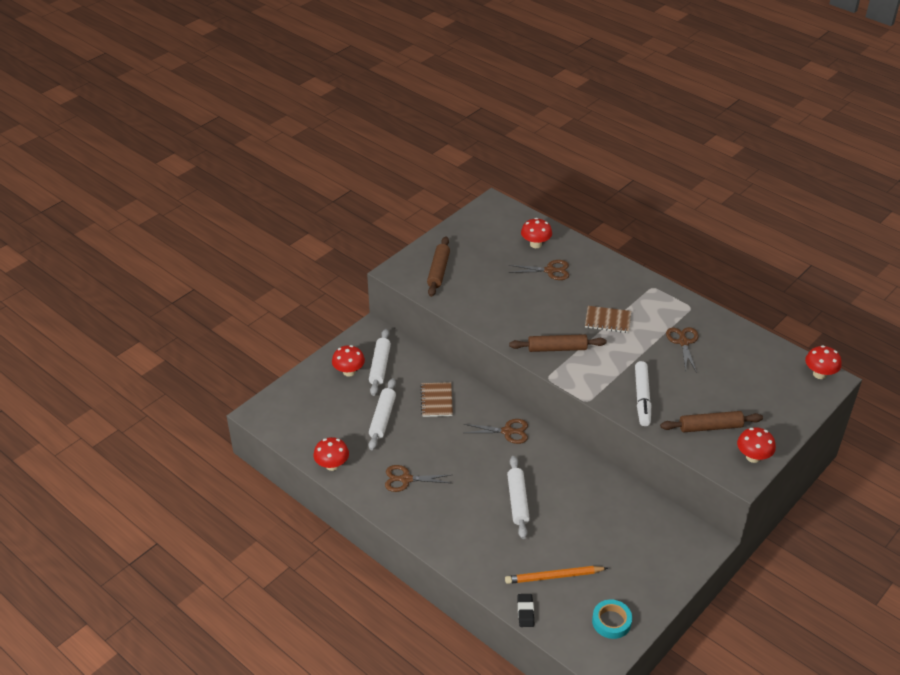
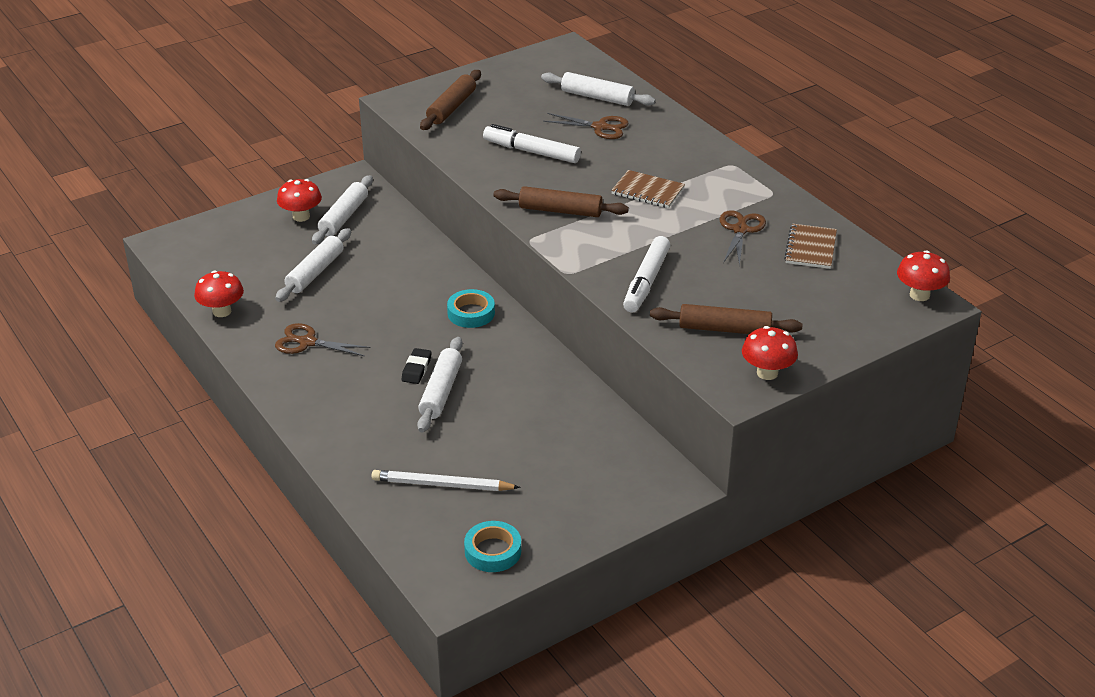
camera: 15 degrees right, 5 degrees down
(436, 400) = (396, 265): brown notebook -> brown notebook (810, 248)
(508, 431) = (471, 313): brown scissors -> turquoise tape
(513, 300) = (531, 152): none -> white marker
(525, 612) = (381, 517): black eraser -> black eraser (416, 369)
(535, 244) = (597, 97): red mushroom -> white rolling pin
(554, 576) = (442, 485): orange pencil -> white pencil

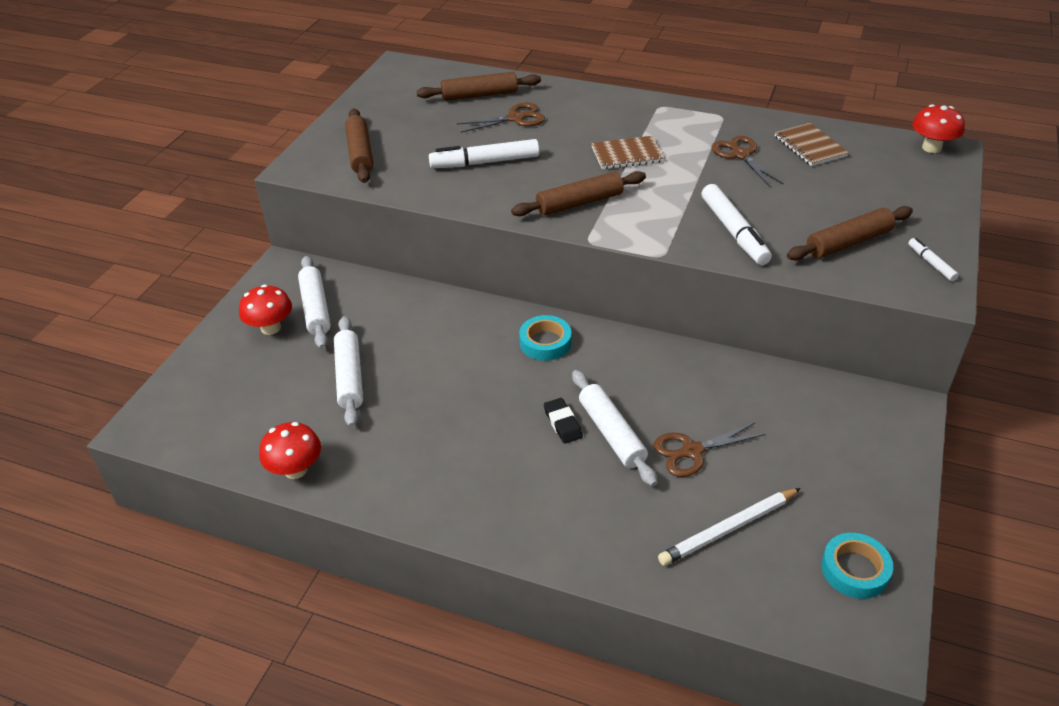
camera: 35 degrees left, 5 degrees up
(307, 342) = (425, 454): brown scissors -> brown scissors (691, 451)
(597, 97) = (479, 95): white rolling pin -> brown rolling pin
(767, 373) = (931, 263): red mushroom -> white marker

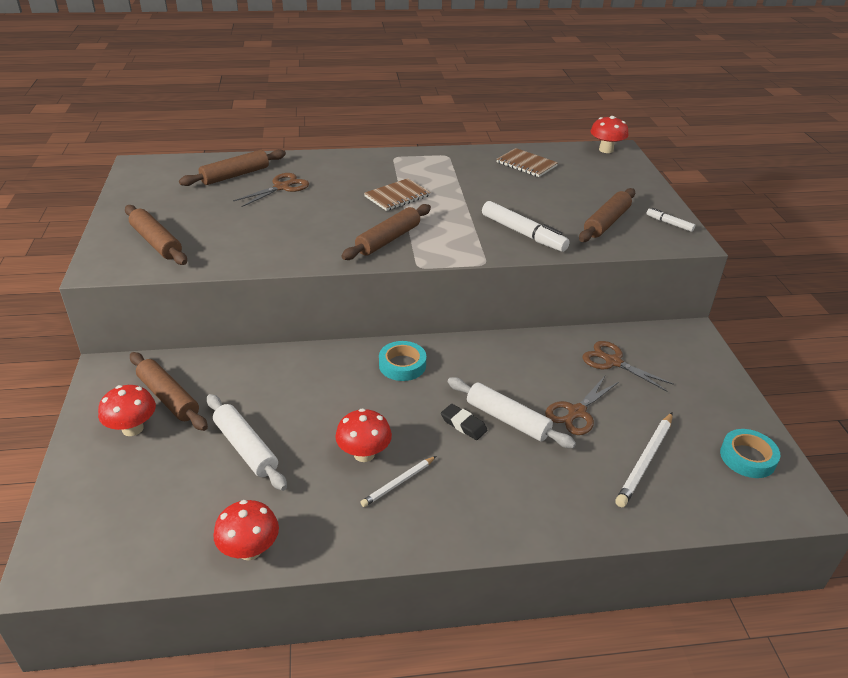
camera: 30 degrees left, 5 degrees down
(315, 308) = (168, 398): white rolling pin -> brown rolling pin
(448, 419) = (364, 454): none -> red mushroom
(460, 458) = (398, 483): none -> white pencil
(485, 162) = (282, 226): white marker -> none
(740, 155) = (483, 179): brown scissors -> brown scissors (612, 362)

